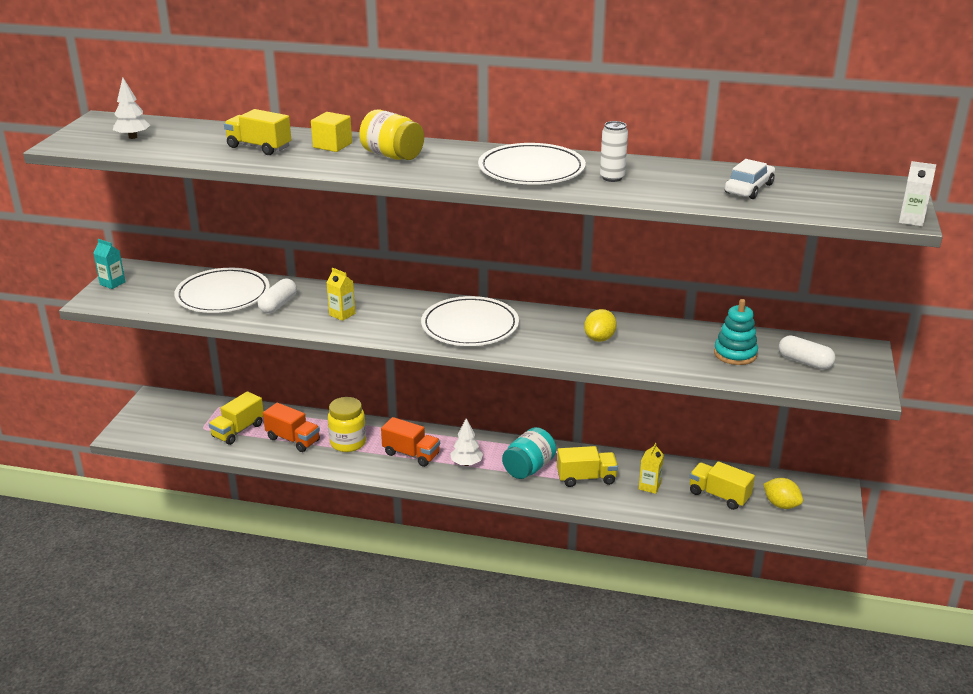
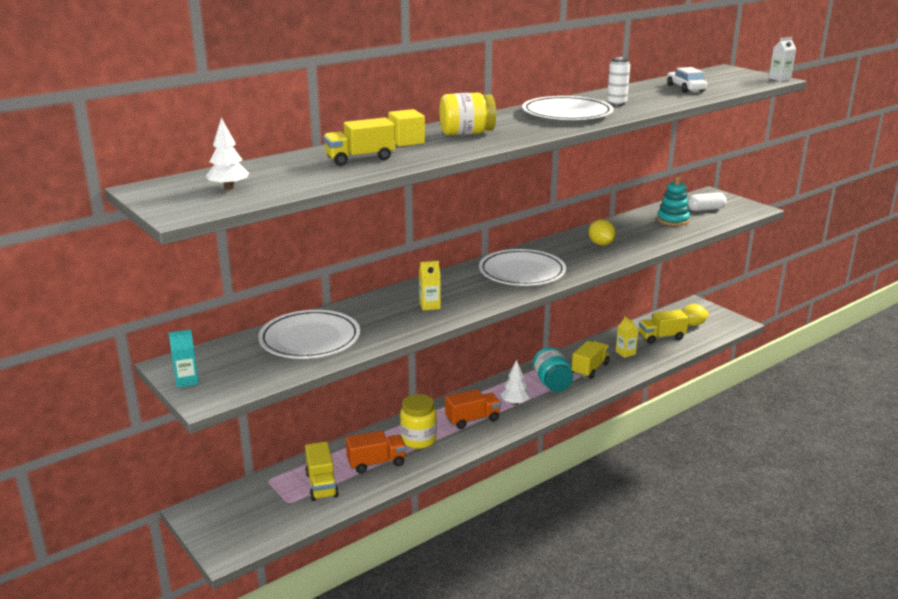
camera: 50 degrees left, 5 degrees down
(278, 305) = (370, 323): white capsule -> none

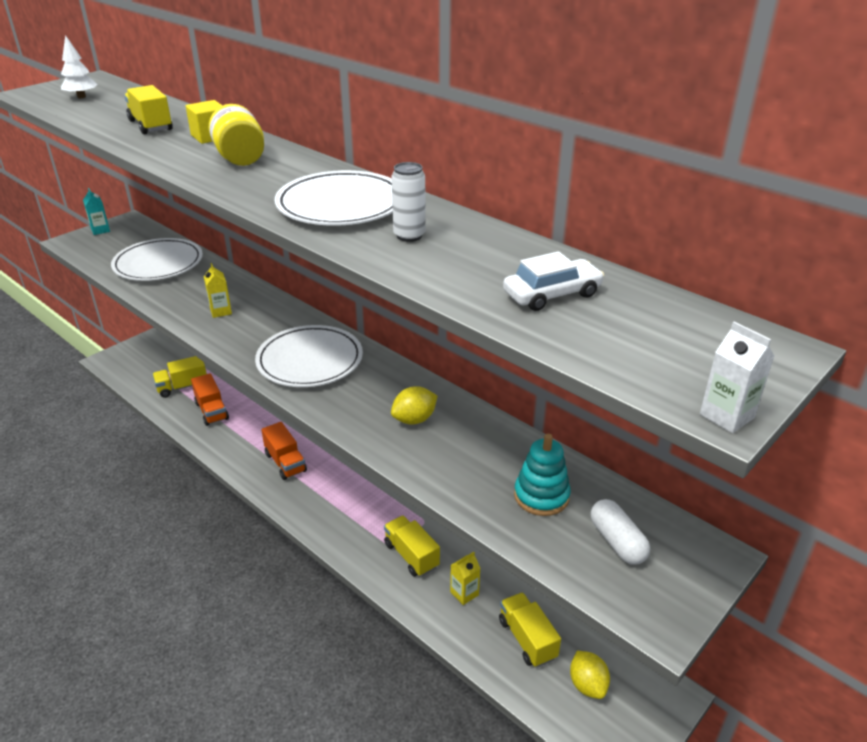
camera: 80 degrees right, 10 degrees up
(418, 440) = (248, 431): yellow jar -> none
(515, 403) = (321, 491): white tree -> none
(552, 383) = (369, 520): turquoise jar -> none
(590, 369) = (411, 555): yellow truck -> yellow truck turned 150 degrees counterclockwise

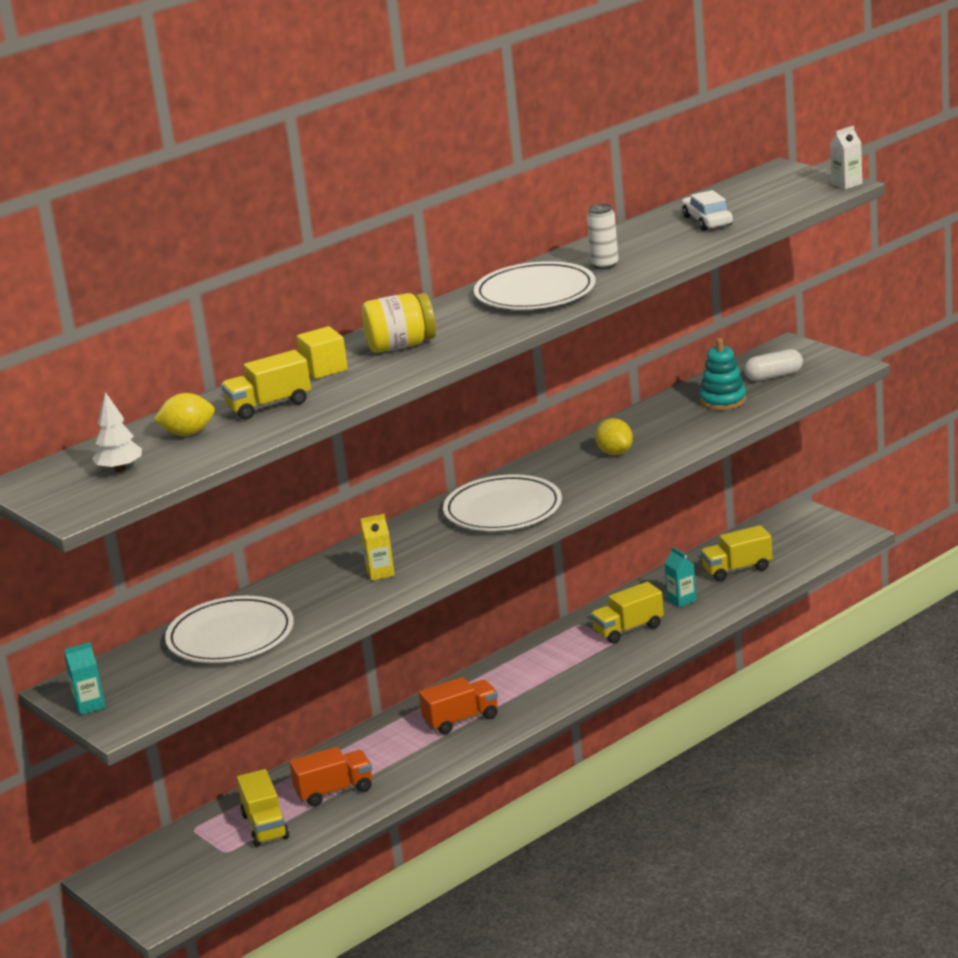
camera: 80 degrees left, 10 degrees down
(464, 593) = (681, 600): yellow carton -> turquoise carton
(587, 685) = (785, 544): yellow lemon -> yellow lemon (188, 433)

